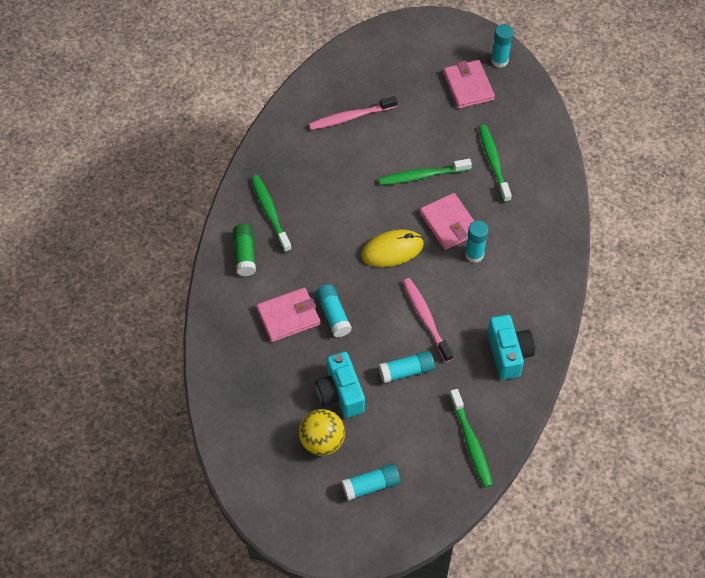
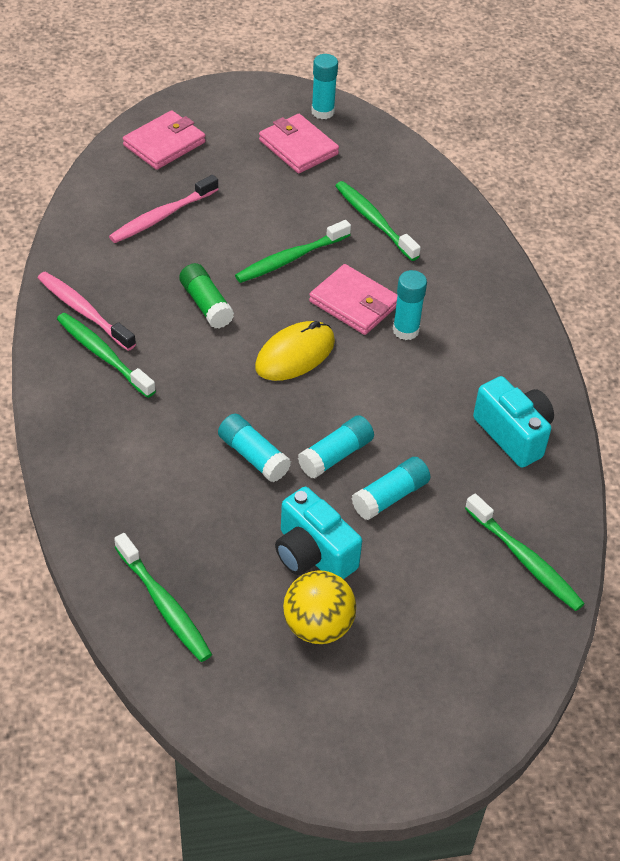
camera: 25 degrees left, 10 degrees down
(238, 396) = (164, 605): none -> green toothbrush
(245, 254) = (90, 416): green glue stick -> green glue stick (206, 304)
(288, 316) = (190, 477): pink wallet -> pink wallet (164, 144)
(371, 485) = (417, 663): turquoise glue stick -> turquoise glue stick (336, 455)
(426, 318) = (382, 424): pink toothbrush -> pink toothbrush (83, 311)

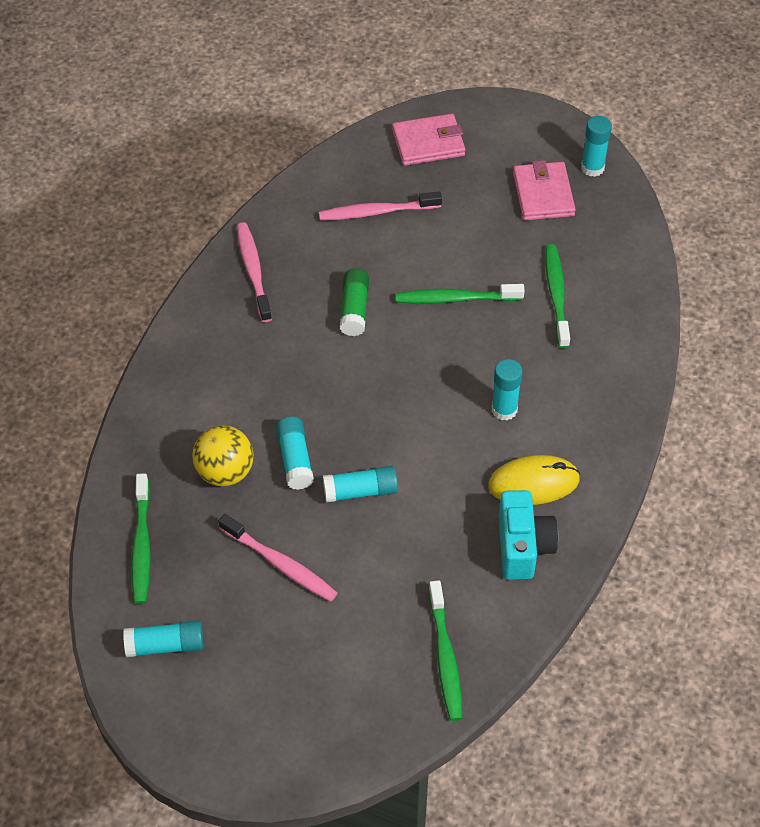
camera: 35 degrees right, 5 degrees up
(103, 355) = (241, 317): green toothbrush -> none
(295, 354) = (394, 388): yellow mouse -> yellow mouse (533, 483)
(313, 554) = (280, 564): turquoise camera -> pink toothbrush
(318, 626) = (241, 623): yellow ball -> yellow ball (225, 472)
(354, 303) = (479, 364): pink wallet -> none
(390, 496) = (377, 548): turquoise glue stick -> turquoise glue stick (165, 645)

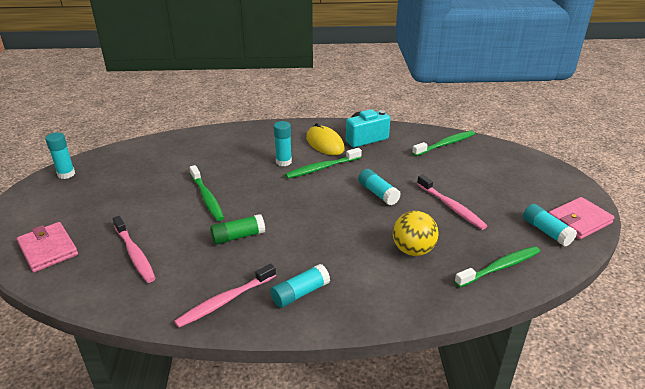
camera: 115 degrees left, 20 degrees down
(280, 564) = (451, 207): pink toothbrush -> pink toothbrush turned 135 degrees clockwise
(295, 459) = (378, 224): turquoise glue stick -> turquoise glue stick (300, 293)
(543, 194) = (97, 187): pink wallet -> pink wallet (579, 221)
(556, 295) = (186, 164): green toothbrush -> green toothbrush (322, 168)

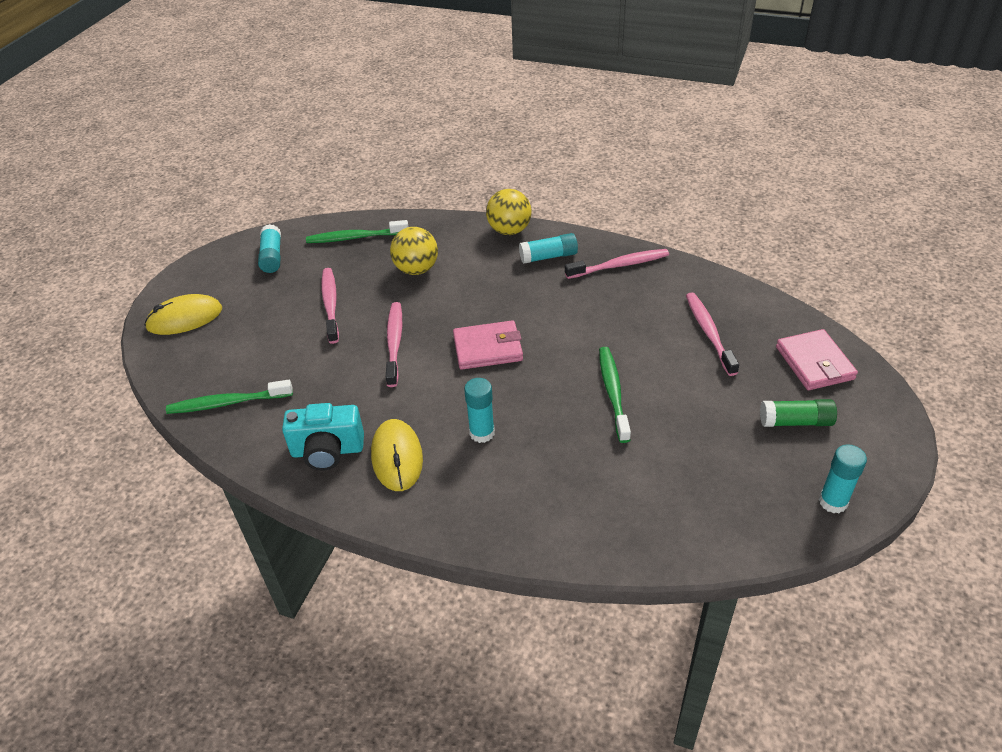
camera: 155 degrees left, 10 degrees up
(238, 236) = (588, 326): green glue stick -> green glue stick (795, 422)
(322, 168) = (434, 404): green toothbrush -> none
(357, 315) = (509, 230): none -> yellow ball
(378, 193) = (394, 343): turquoise glue stick -> pink toothbrush
(539, 176) = (185, 318): none -> yellow mouse
(579, 221) = (226, 259): pink wallet -> pink wallet (488, 348)

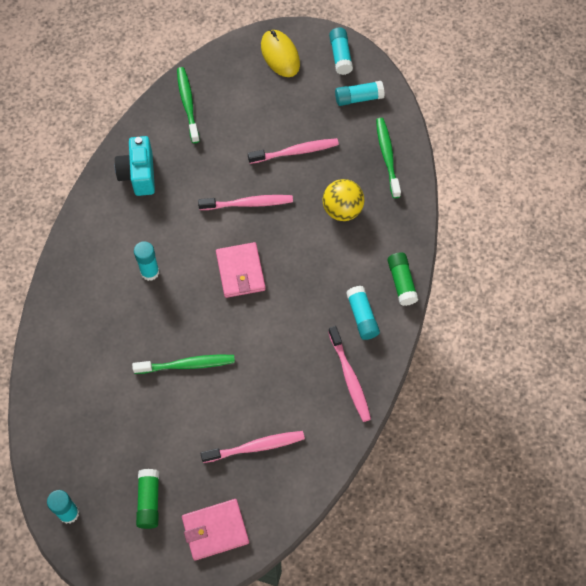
camera: 85 degrees right, 20 degrees up
(208, 270) = (340, 56): none -> turquoise glue stick
(397, 457) = (130, 218): yellow mouse -> none
(509, 230) = (401, 282): yellow ball -> green glue stick

